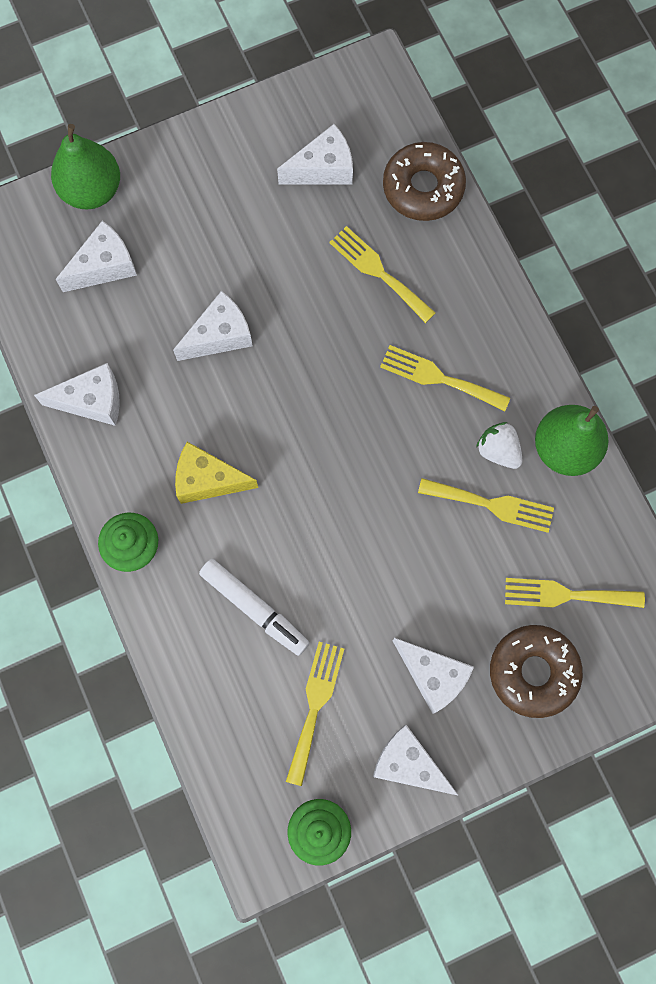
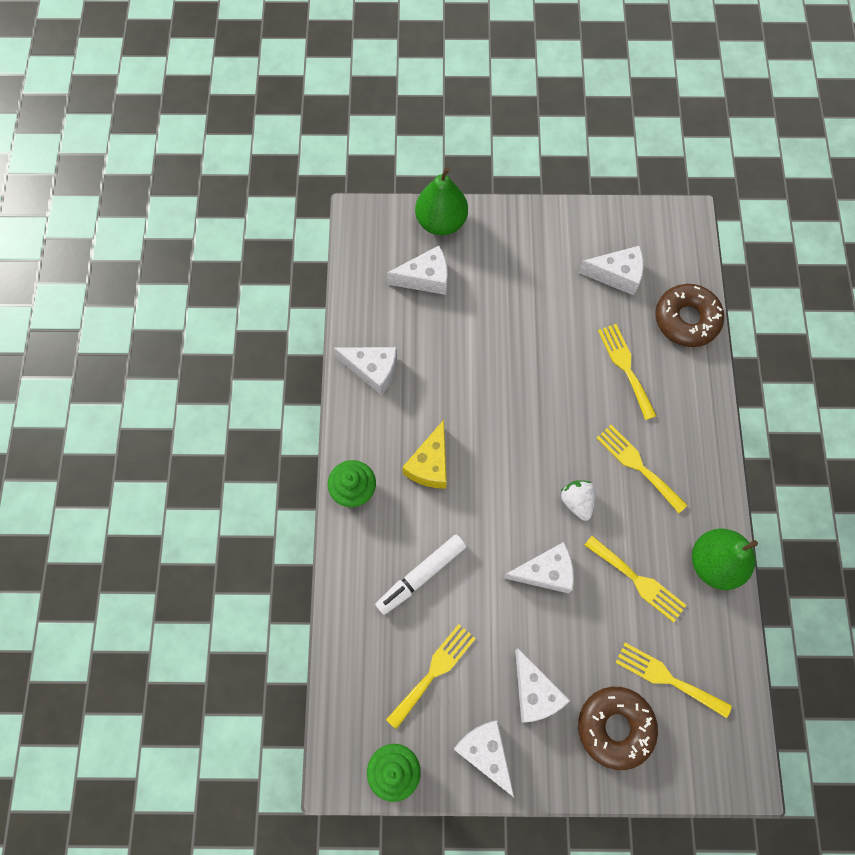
camera: 25 degrees right, 5 degrees down
(208, 480) = (430, 464): yellow cheese -> yellow cheese turned 105 degrees counterclockwise
(219, 335) = (486, 363): white cheese -> white cheese (545, 572)
(254, 607) = (421, 575): white marker -> white marker turned 75 degrees clockwise
(498, 450) = (660, 541): white strawberry -> white strawberry (577, 501)

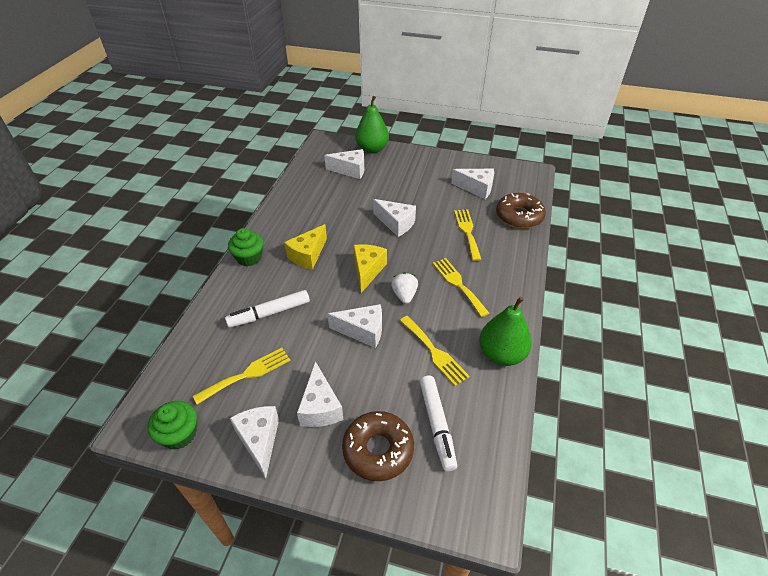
camera: 15 degrees right, 25 degrees down
(373, 370) = (295, 204): white cheese -> white cheese (396, 223)
(517, 472) = (367, 271): none -> yellow cheese
(667, 678) = (437, 424): yellow fork -> white marker

